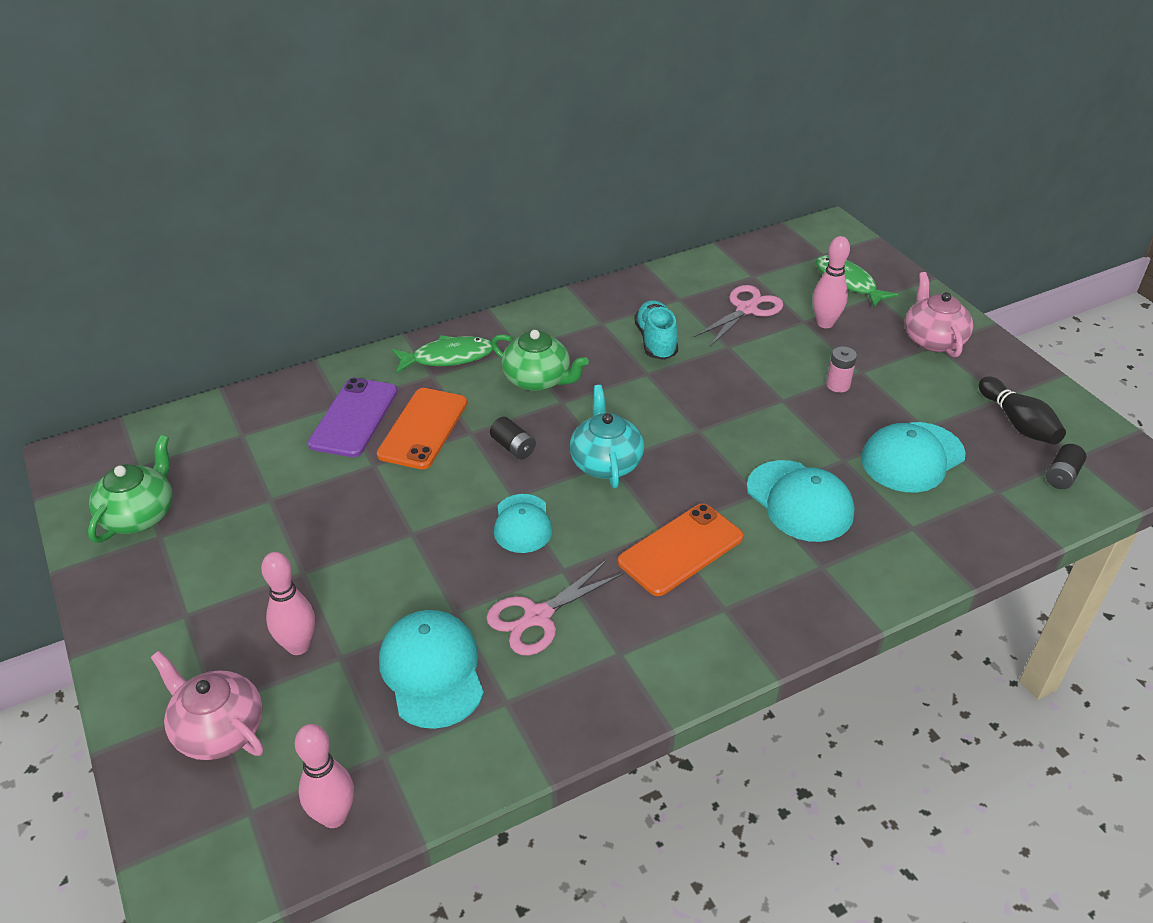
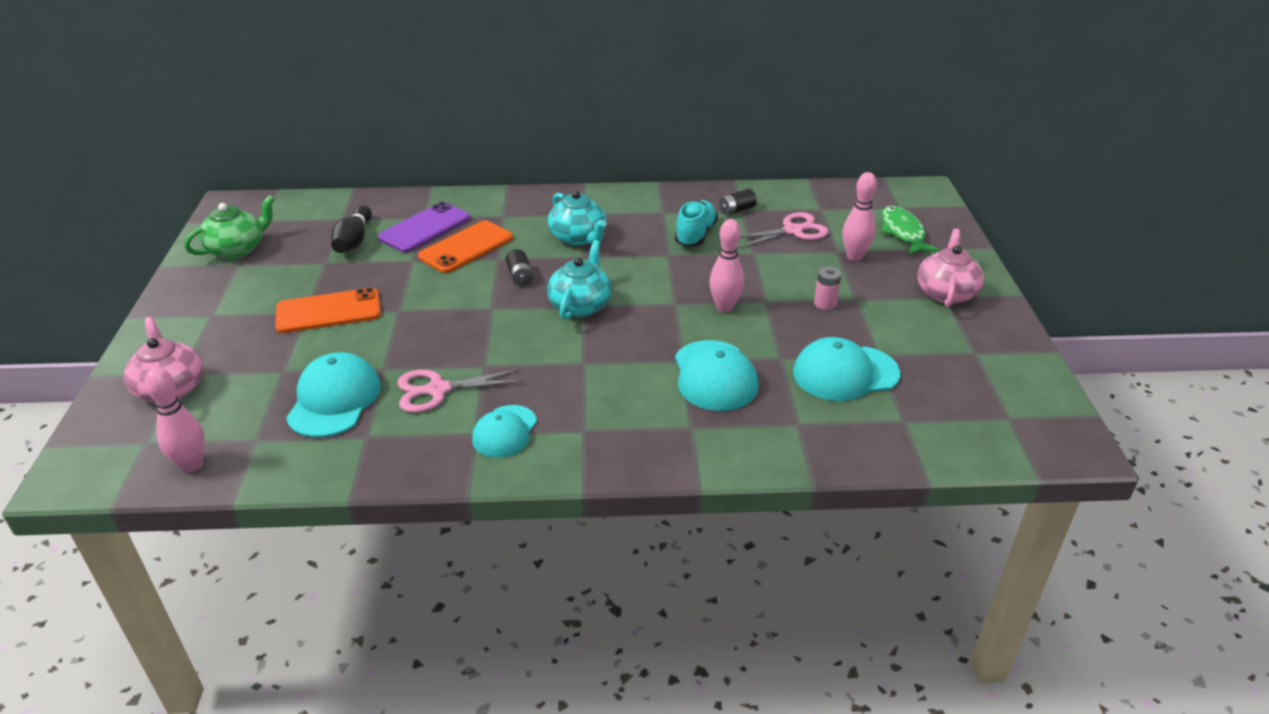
camera: 25 degrees right, 5 degrees down
(298, 646) = (263, 355): pink bowling pin -> pink bowling pin (724, 307)
(448, 357) = (525, 207): green fish -> none
(522, 524) = (481, 327): turquoise cap -> turquoise cap (505, 432)
(538, 380) = (578, 237): green teapot -> turquoise teapot
(680, 549) = (585, 380): orange phone -> orange phone (328, 311)
(1018, 423) = (972, 375): black bowling pin -> black bowling pin (354, 241)
(1062, 476) = (980, 427): black battery -> black battery (736, 210)

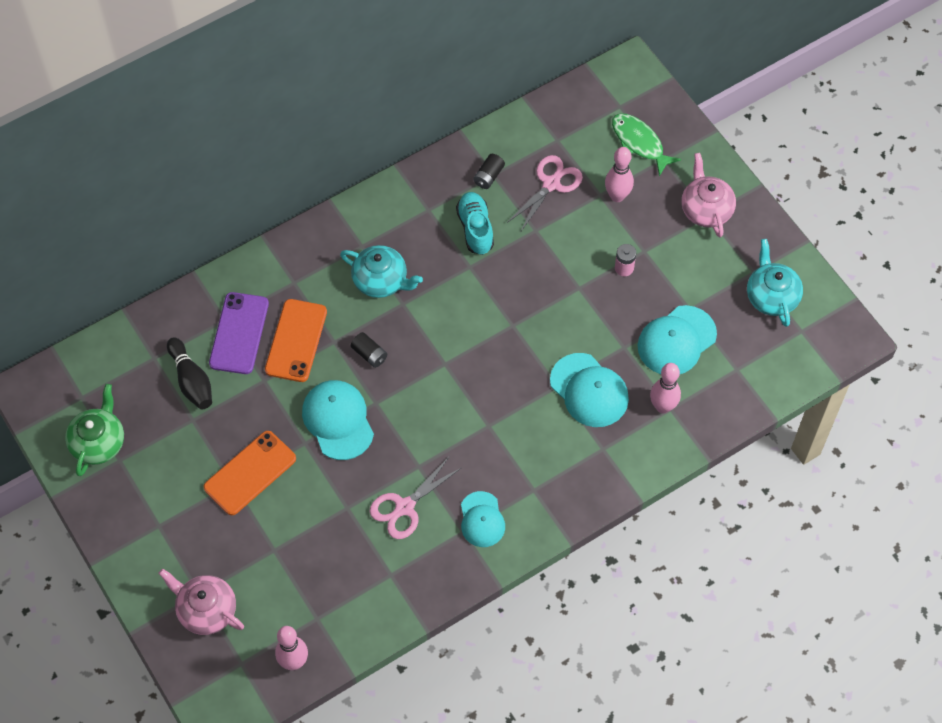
camera: 30 degrees left, 25 degrees up
(334, 400) = (338, 555): turquoise cap -> turquoise cap (338, 420)
(580, 305) = (442, 364): turquoise teapot -> turquoise teapot (771, 296)
(724, 307) = (552, 311): pink bowling pin -> pink bowling pin (662, 406)

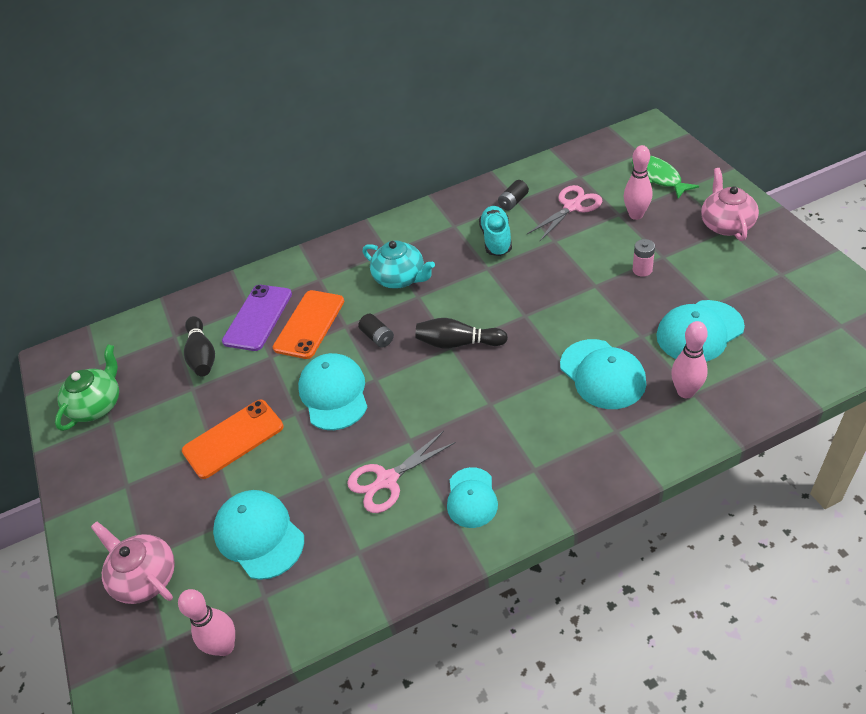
camera: 15 degrees right, 15 degrees down
(299, 566) = (259, 535): none -> turquoise cap
(450, 359) = (458, 343): none -> black bowling pin
(771, 296) = (803, 294): turquoise teapot -> none

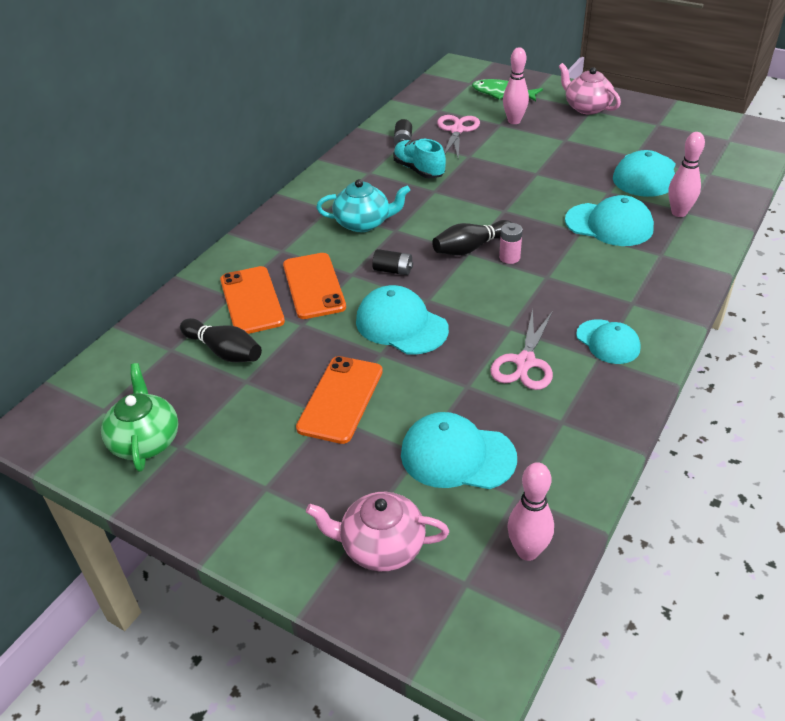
camera: 40 degrees left, 5 degrees down
(258, 317) = (251, 301): purple phone -> orange phone
(642, 270) = (560, 152): pink battery -> pink battery (509, 257)

